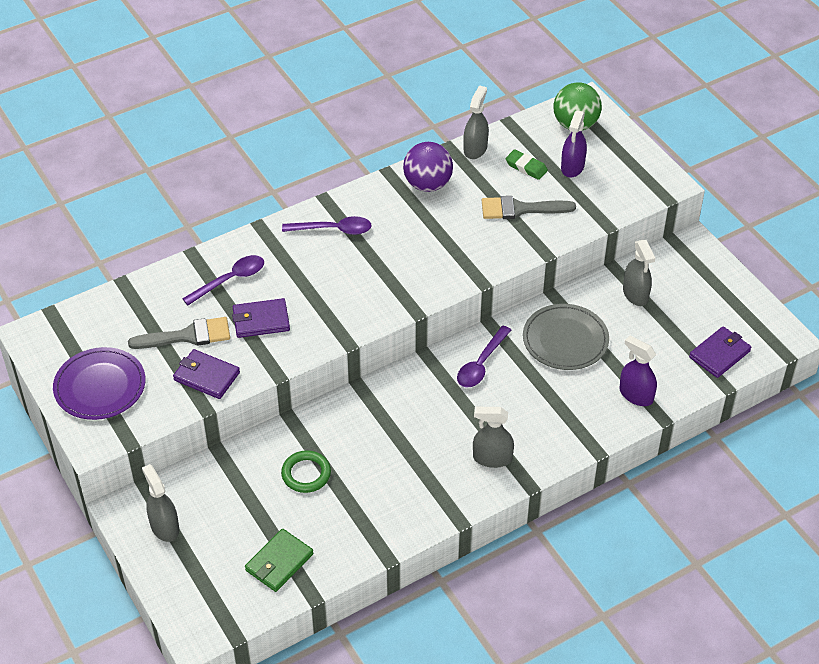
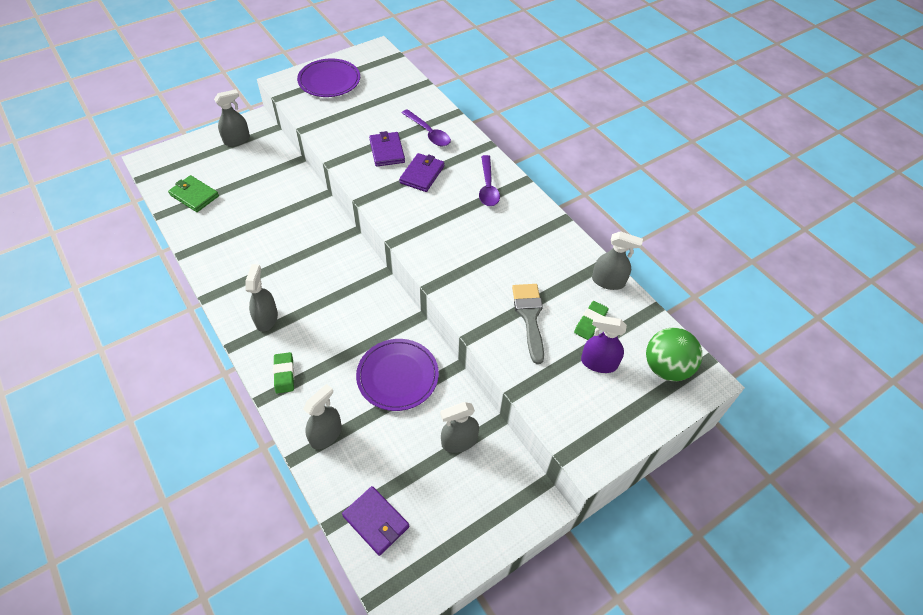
camera: 85 degrees right, 5 degrees up
(187, 336) = (373, 116): grey brush -> none
(206, 376) = (333, 127): purple wallet -> purple wallet (422, 174)
(306, 474) = (269, 206): green ring -> none
(427, 184) = (552, 246): purple ball -> none
(481, 364) = (370, 311): purple spoon -> none
(565, 340) = (397, 376): grey plate -> purple plate
(567, 435) = (284, 374): none -> green eraser
(636, 395) = (326, 435): purple spray bottle -> grey spray bottle

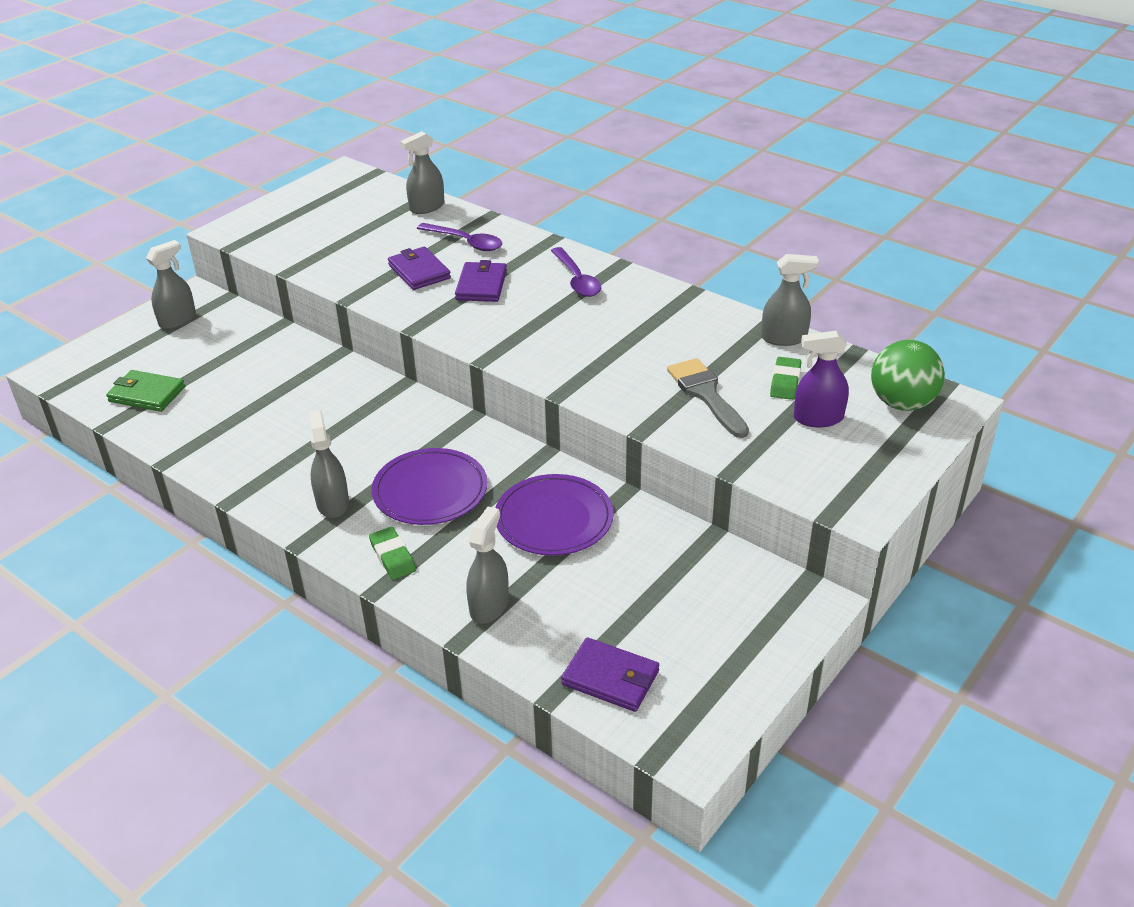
camera: 15 degrees left, 15 degrees down
(329, 81) = (294, 216): purple plate -> purple plate (430, 491)
(459, 441) = (675, 565): grey spray bottle -> grey spray bottle (427, 207)

